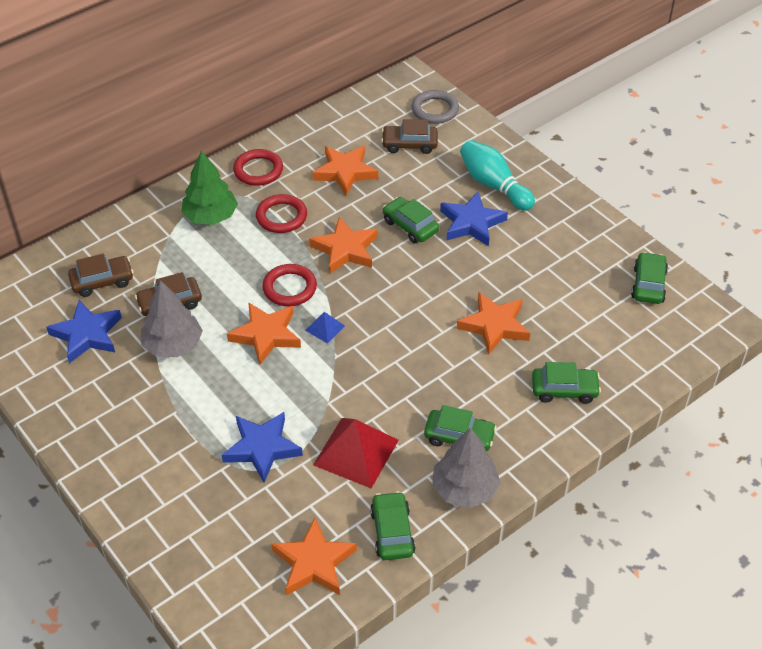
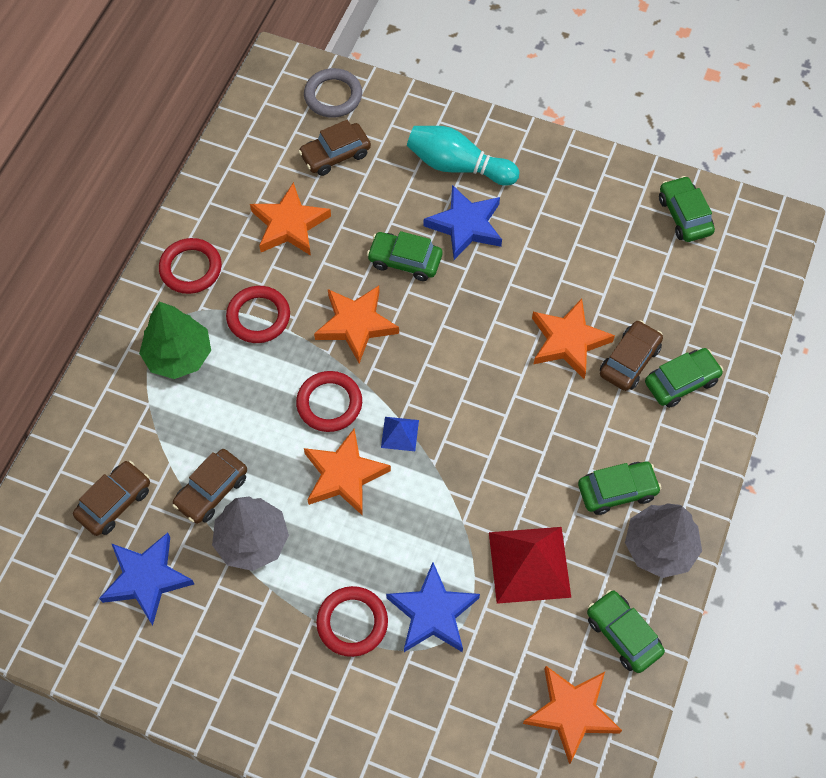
camera: 30 degrees left, 15 degrees up
(201, 426) = (352, 622): none -> red ring
(533, 358) = (629, 361): none -> brown car

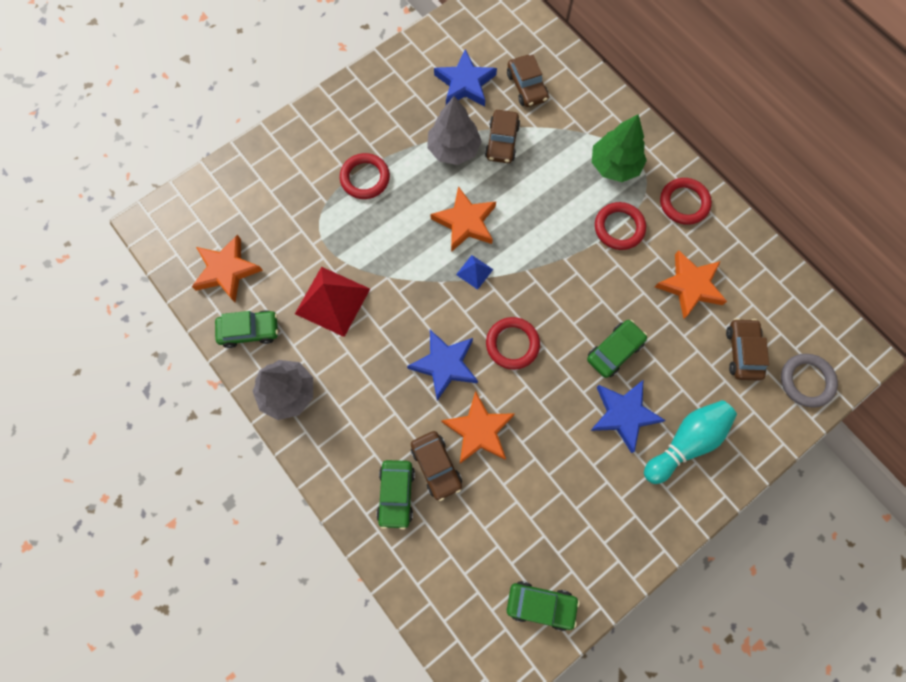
camera: 120 degrees right, 10 degrees up
(212, 490) = (502, 142): brown car -> brown car turned 150 degrees counterclockwise
(329, 403) = (523, 239): red ring -> red ring (512, 344)
(356, 324) = (577, 288): orange star -> none
(433, 613) = (340, 226): blue star -> blue star (444, 365)
(617, 491) = (344, 390): green car -> none

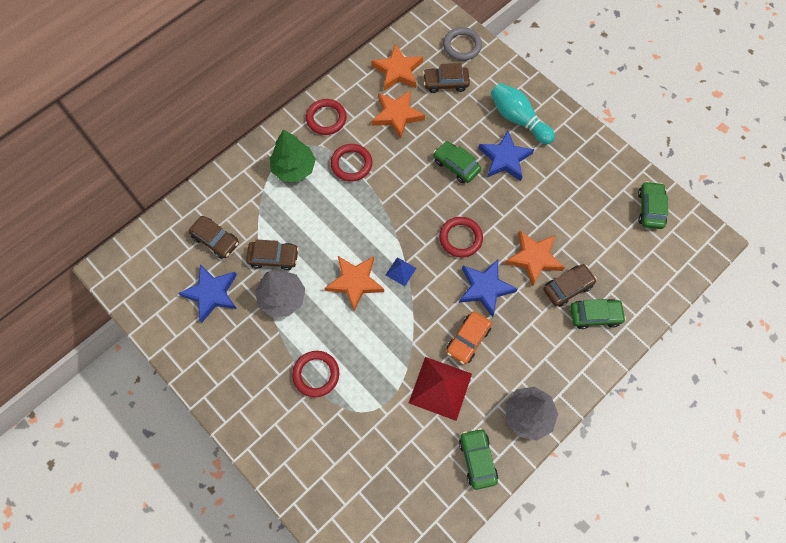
camera: 95 degrees left, 5 degrees down
(227, 270) = (421, 493): orange star -> orange star (397, 71)
(383, 337) = (468, 340): none -> orange car
(526, 87) = (216, 240): brown car -> brown car turned 60 degrees clockwise

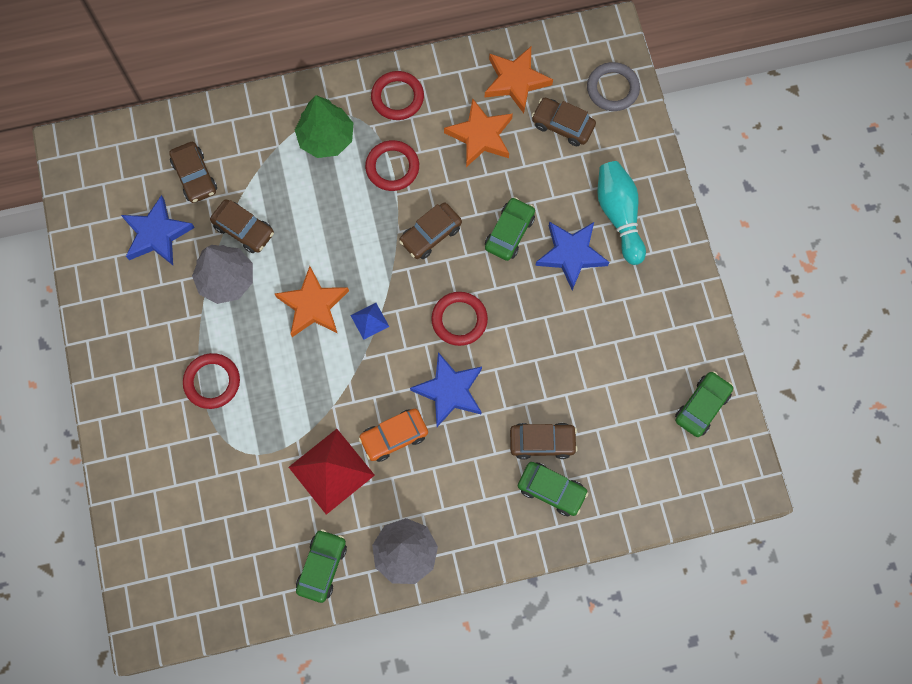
camera: 30 degrees right, 5 degrees up
(405, 193) = (430, 234): none -> brown car
(456, 165) = (509, 232): green car -> green car turned 45 degrees clockwise
(534, 258) = (526, 388): orange star -> none

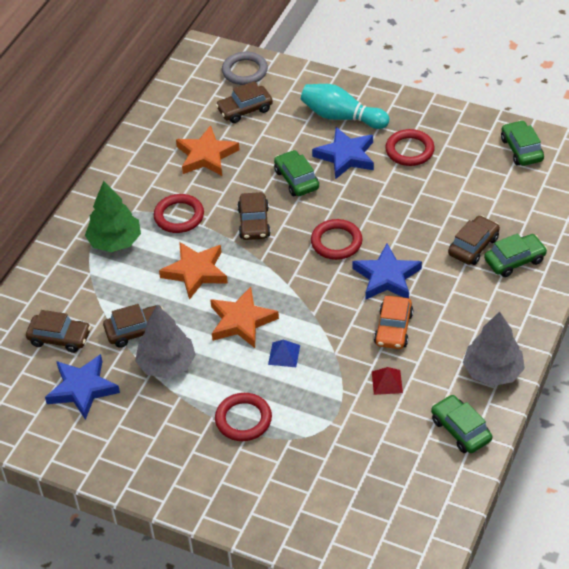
camera: 50 degrees left, 25 degrees down
(331, 471) = (387, 382): red pyramid -> red pyramid, size x0.49
(369, 320) = (287, 294): blue pyramid -> blue pyramid (284, 354)
(397, 97) = (127, 184): red ring -> red ring (409, 150)
(516, 81) = (185, 115): orange star -> orange star (195, 272)

